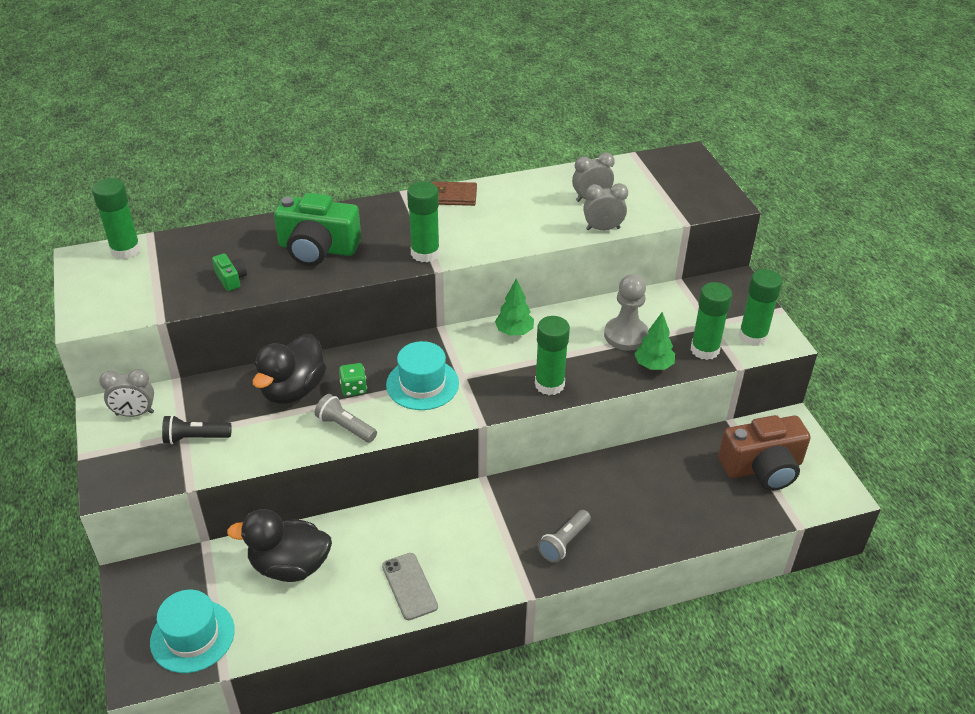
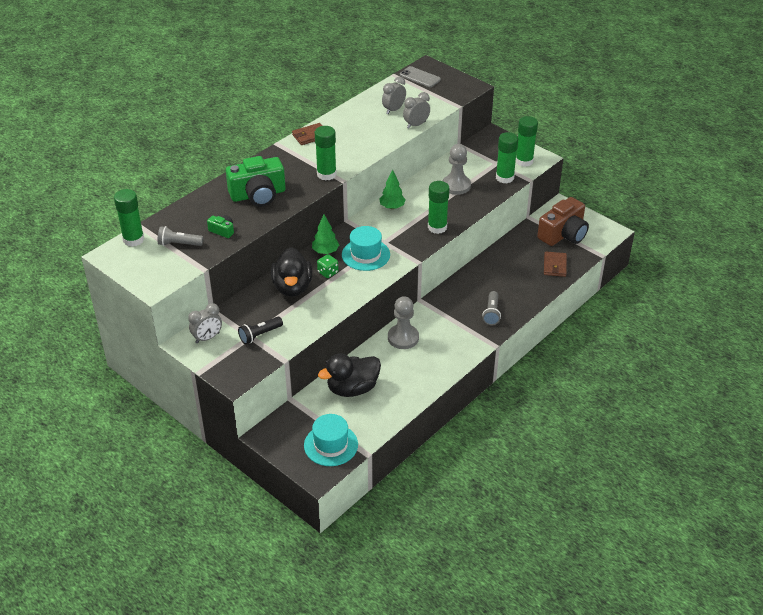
camera: 30 degrees left, 0 degrees up
(345, 427) = (343, 294): grey flashlight -> grey flashlight (179, 244)
(409, 586) = (428, 369): grey phone -> grey phone (420, 77)
(415, 523) = (403, 338): none -> grey pawn
(653, 365) = (484, 196): green tree -> green tree (325, 251)
(713, 510) = (555, 266): none -> brown wallet

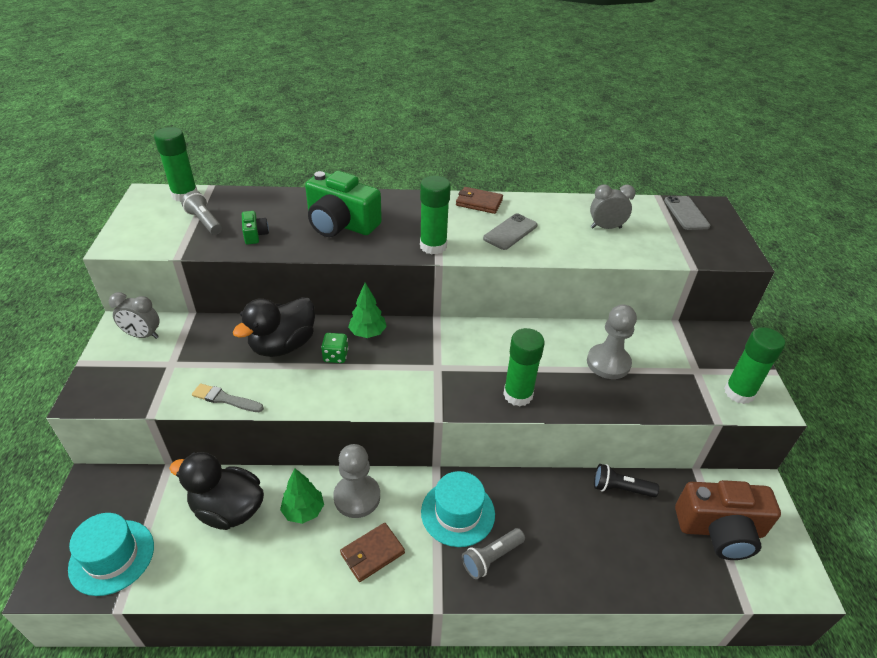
camera: 45 degrees right, 0 degrees up
(260, 335) = (179, 369): black flashlight -> black flashlight (620, 488)
(308, 327) = (225, 399): none -> grey brush
(352, 142) = (510, 232): none -> grey phone
(365, 255) = (398, 366): turquoise hat -> turquoise hat (458, 513)
(392, 207) = (501, 336): green tree -> green tree (303, 511)
(416, 125) = (609, 256): grey clock -> none
(504, 178) = (685, 395): green glue stick -> none
(555, 266) = (656, 564): brown wallet -> brown wallet (372, 553)

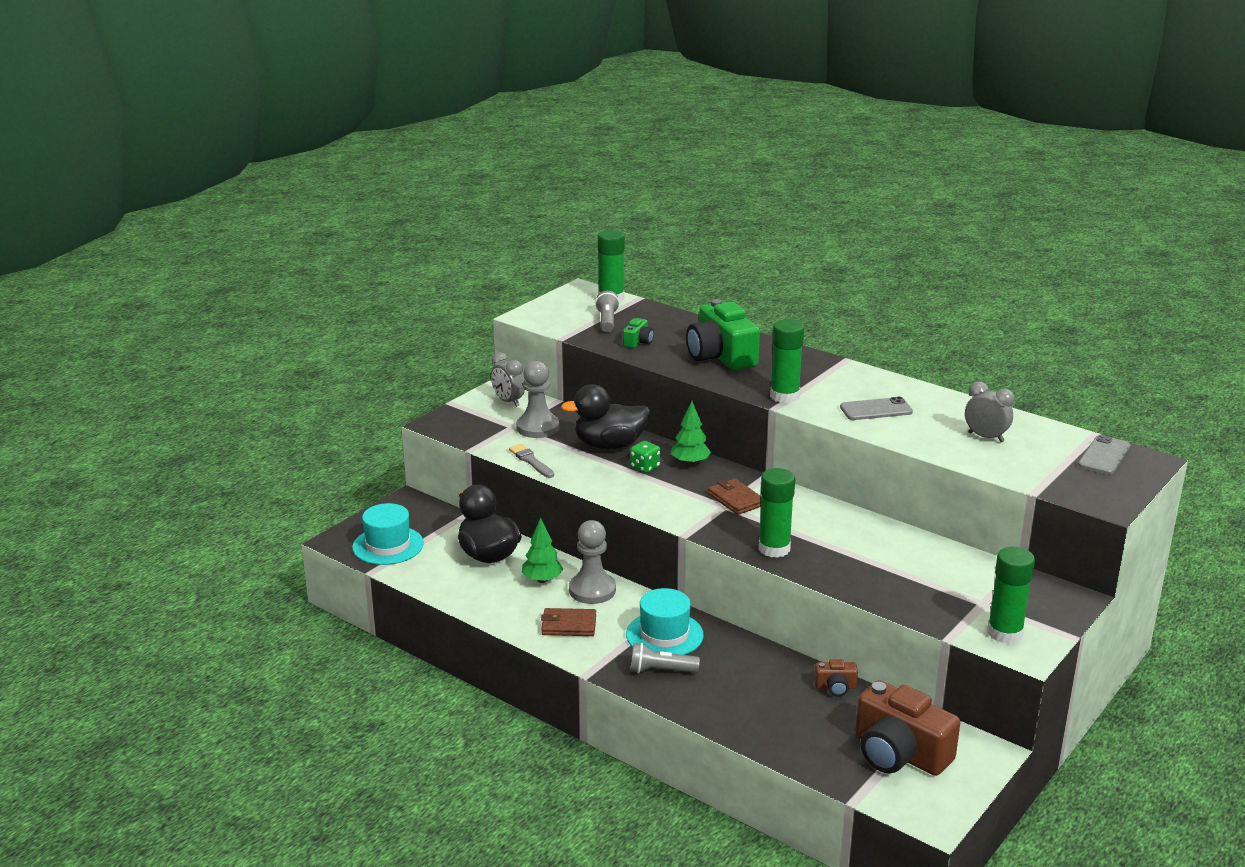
camera: 40 degrees right, 15 degrees down
(479, 202) = (877, 380): brown wallet -> brown wallet (735, 499)
(608, 363) = (894, 563): grey pawn -> grey pawn (537, 427)
(620, 488) = (835, 687): black flashlight -> brown camera

